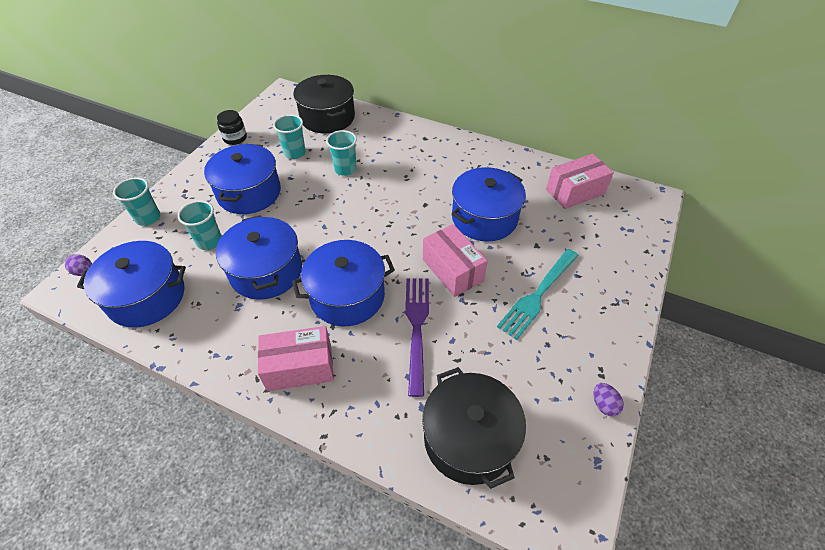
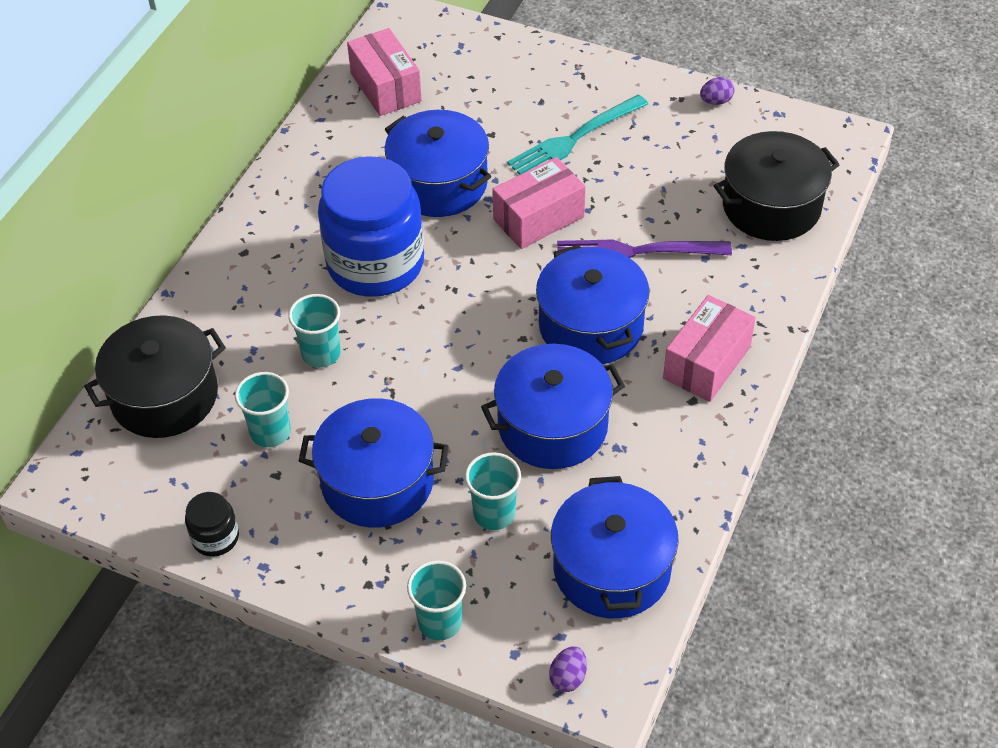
camera: 90 degrees left, 0 degrees up
(300, 367) = (707, 362): pink box -> pink box turned 45 degrees clockwise
(413, 189) = (375, 263): none -> blue jar
(538, 294) = (574, 139): turquoise fork -> turquoise fork turned 105 degrees clockwise

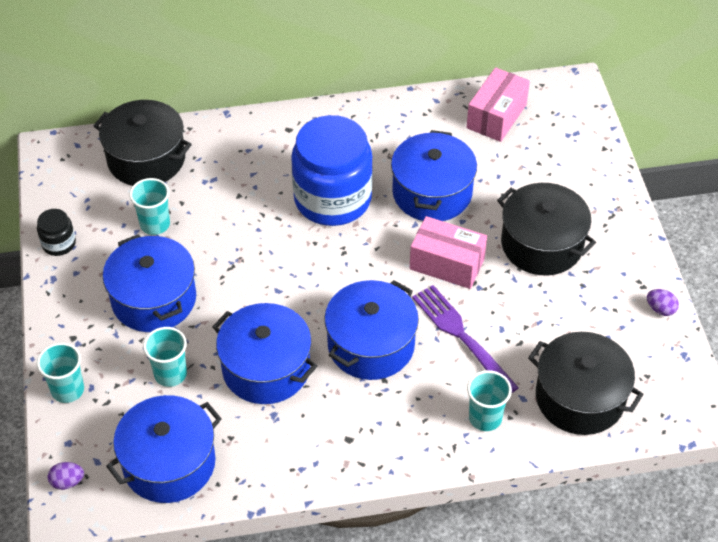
camera: 55 degrees right, 0 degrees up
(321, 354) = (235, 214): turquoise cup -> turquoise cup (485, 418)
(574, 139) = (542, 244): turquoise fork -> black pot
(707, 362) = (390, 431): pink box -> none

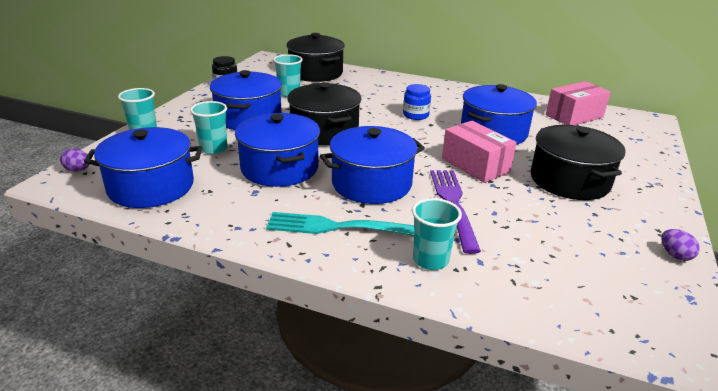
camera: 30 degrees right, 20 degrees down
(332, 199) = (415, 115): blue jar -> blue jar, size x0.43
(386, 420) = (339, 227): none -> turquoise fork
(580, 397) = (542, 284): black pot -> black pot (324, 131)

